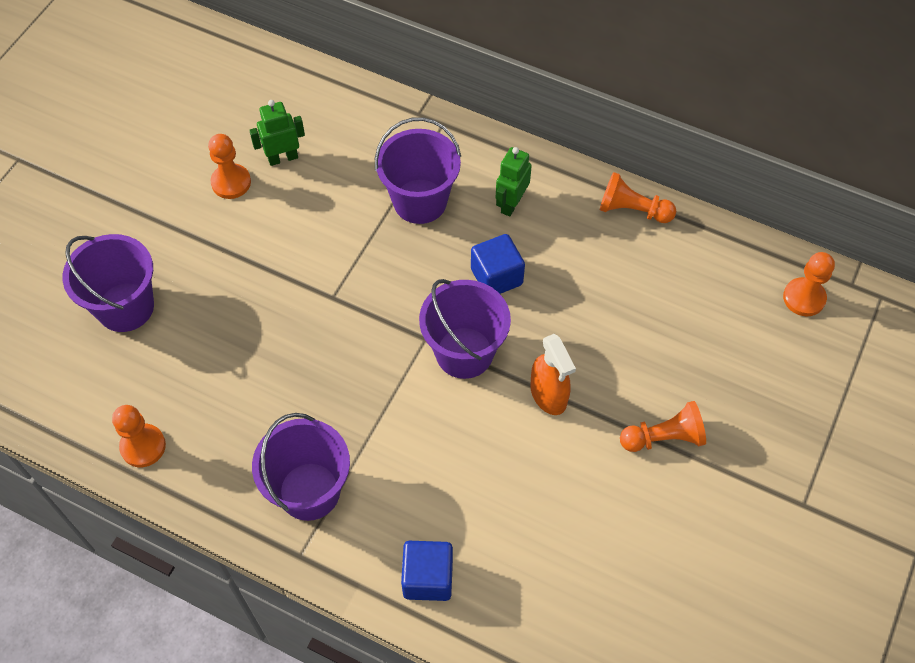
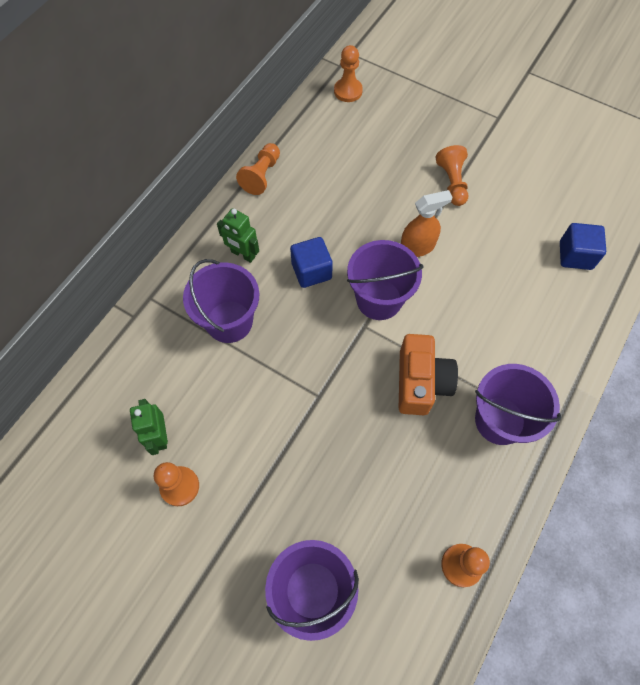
camera: 85 degrees left, 5 degrees up
(355, 402) = (421, 382): none -> orange camera
(428, 578) = (565, 338): blue cube -> blue cube (575, 255)

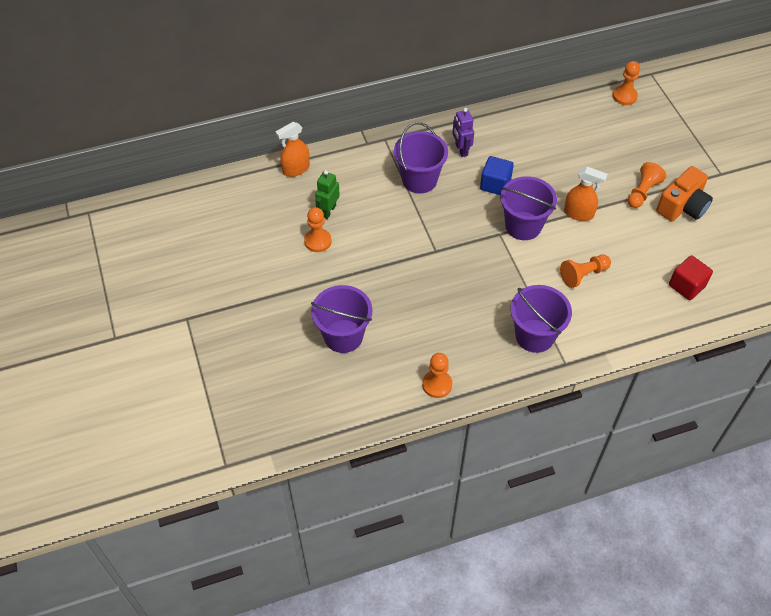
camera: 40 degrees right, 10 degrees down
(75, 409) = (296, 169): none -> orange spray bottle
(243, 254) = (461, 150): green robot -> purple robot
(261, 175) = (515, 113): orange pawn -> orange pawn (583, 275)
(421, 382) = (505, 284): orange camera -> orange camera (682, 206)
(575, 255) = (686, 286): blue cube -> red cube

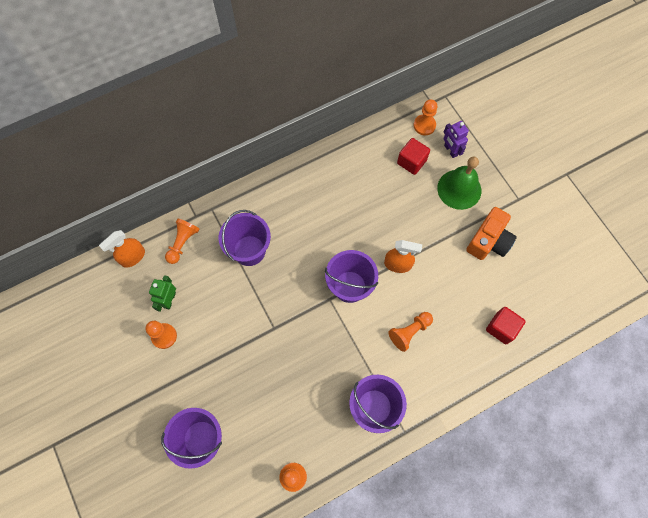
camera: 10 degrees left, 15 degrees up
(461, 150) = (283, 210): purple robot -> purple robot (450, 150)
(495, 184) = (319, 244): blue cube -> none
(606, 126) = (411, 162): none -> red cube
(642, 192) = (452, 231): orange pawn -> orange pawn (182, 243)
(655, 156) = (459, 189): none -> green bell

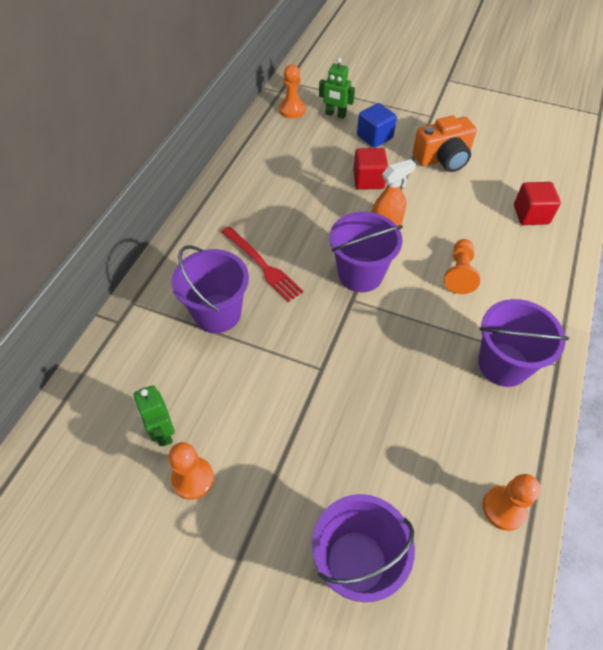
camera: 40 degrees left, 15 degrees down
(132, 257) = (68, 419): orange spray bottle -> none
(182, 243) = (126, 359): orange pawn -> none
(299, 237) = (262, 265): none -> red fork
(411, 162) = (309, 141): red cube -> red cube (368, 180)
(450, 150) = (335, 115): purple robot -> green robot
(459, 189) = (374, 137): green bell -> blue cube
(488, 241) = (443, 158): orange camera -> orange camera turned 75 degrees clockwise

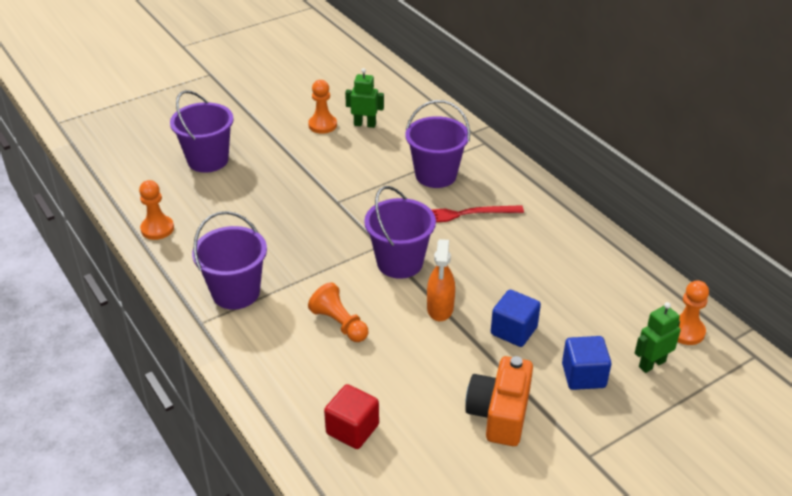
camera: 125 degrees right, 15 degrees down
(368, 180) = (513, 331): red cube -> blue cube

